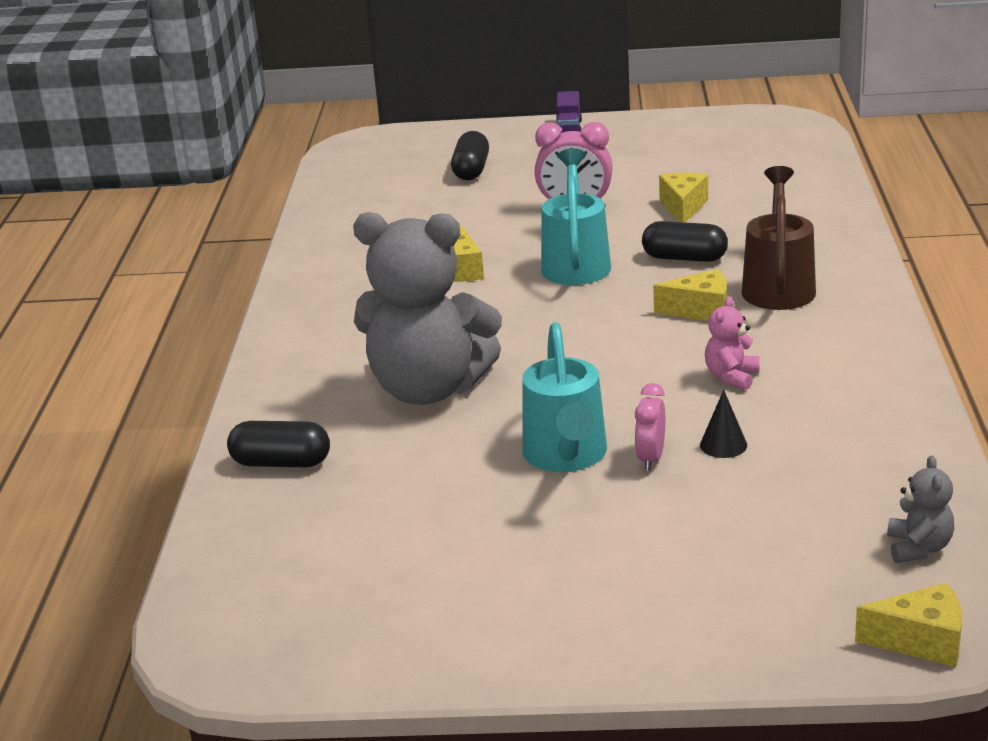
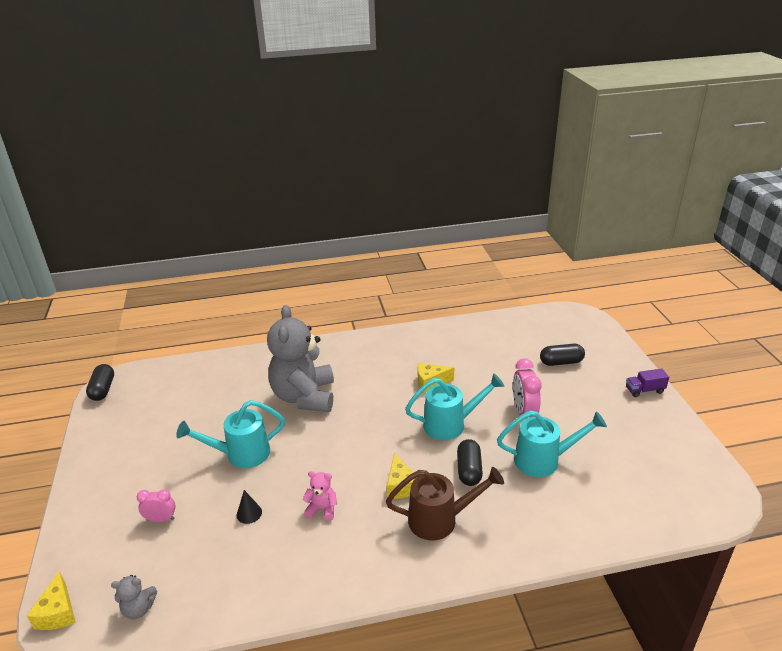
camera: 75 degrees right, 5 degrees up
(281, 463) = (241, 367): black capsule -> black capsule (103, 389)
(650, 458) = (237, 486): pink clock -> pink clock (161, 519)
(683, 207) = (543, 460): yellow cheese -> turquoise watering can

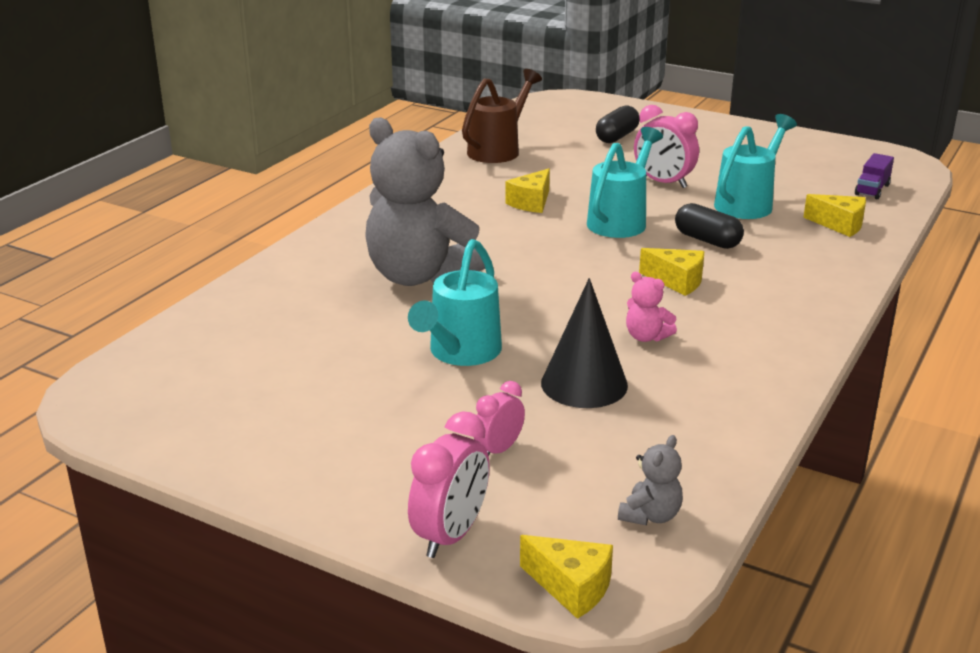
camera: 50 degrees left, 5 degrees down
(77, 546) = (451, 535): none -> pink clock
(103, 389) = (96, 413): black capsule -> none
(249, 513) = (584, 384): black cone -> black cone, size x2.11
(322, 509) = (646, 337): pink teddy bear -> pink teddy bear turned 105 degrees counterclockwise
(439, 520) = (759, 282): brown watering can -> brown watering can (498, 150)
(569, 516) = (840, 225): none -> yellow cheese
(644, 390) = (721, 126): purple truck -> purple truck (872, 190)

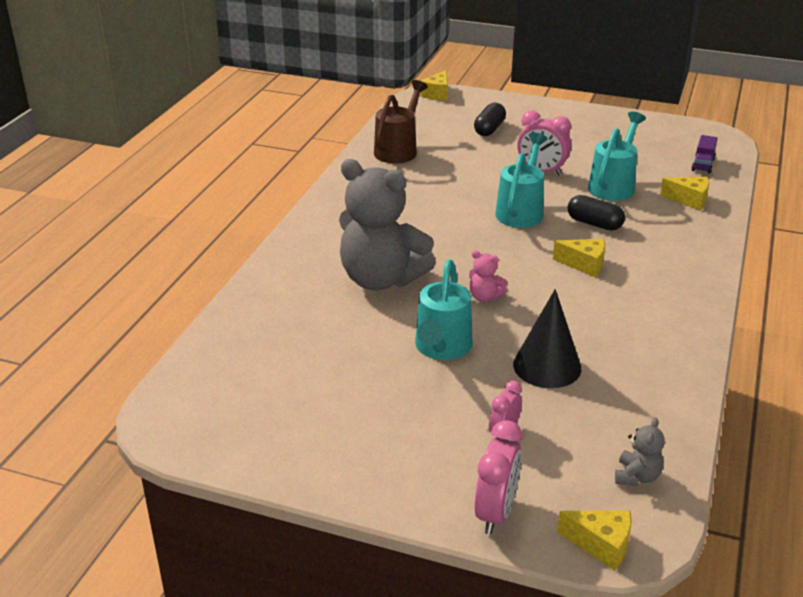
camera: 10 degrees left, 5 degrees up
(531, 202) = (444, 200): yellow cheese -> yellow cheese (437, 94)
(646, 337) = (579, 318): pink teddy bear -> pink teddy bear (484, 297)

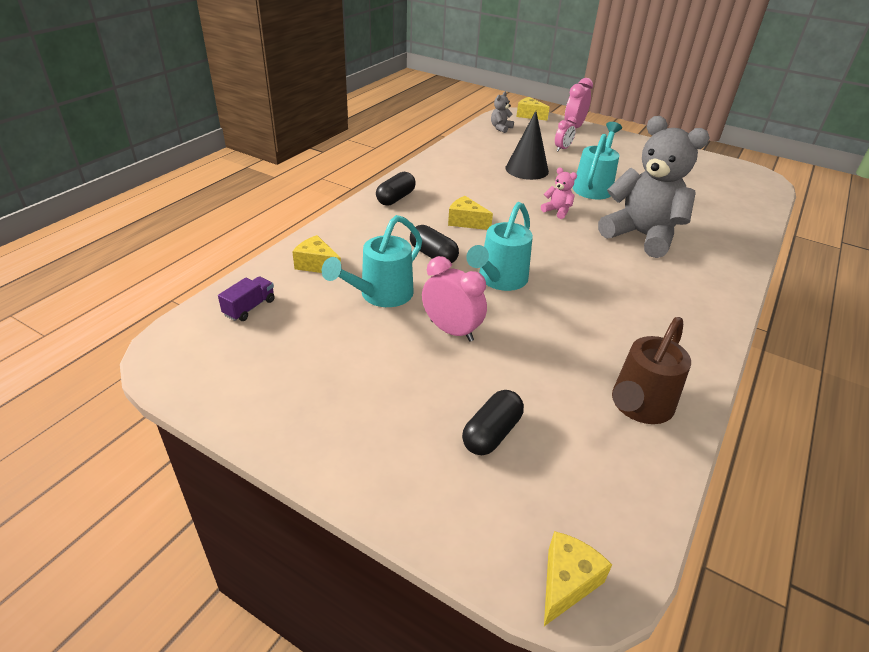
camera: 170 degrees left, 5 degrees up
(685, 282) = (396, 198): none -> black capsule

